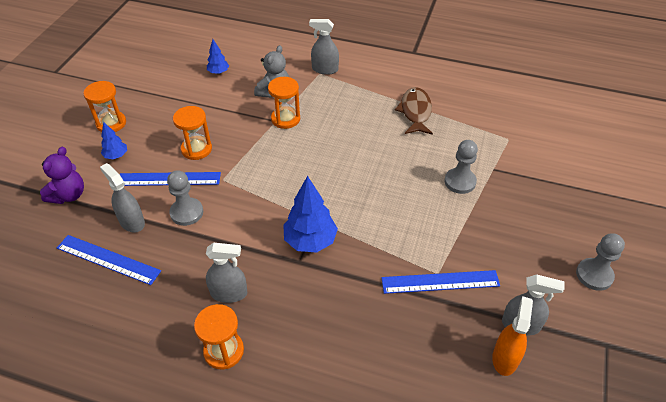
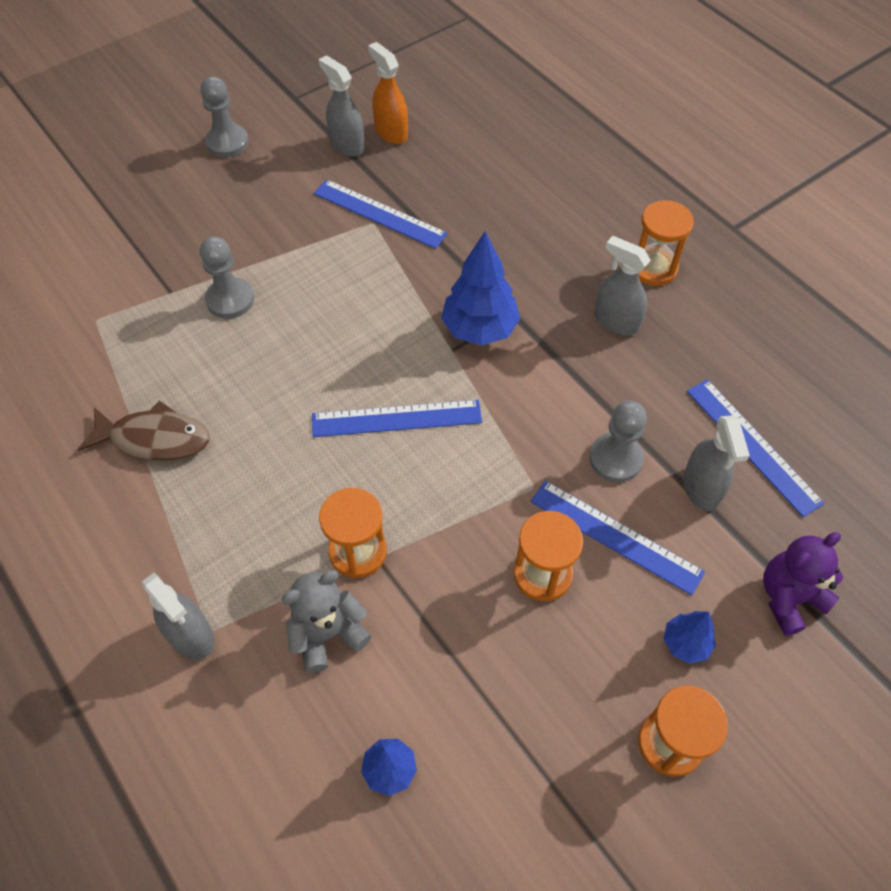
camera: 145 degrees left, 10 degrees up
(315, 173) = (396, 419): none -> blue ruler
(415, 112) = (155, 439): brown fish -> brown fish turned 120 degrees counterclockwise
(505, 358) = (391, 132): orange spray bottle -> orange spray bottle turned 90 degrees clockwise

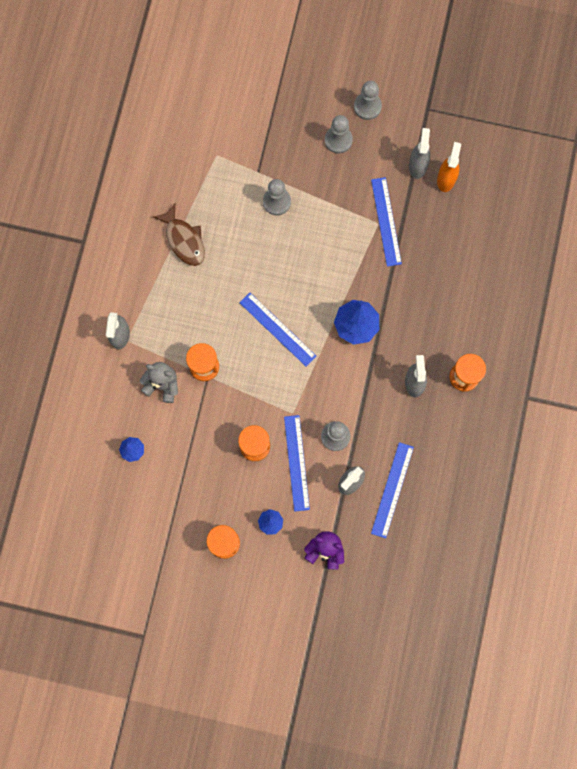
camera: 50 degrees right, 20 degrees up
(231, 192) = (338, 140): none -> grey pawn

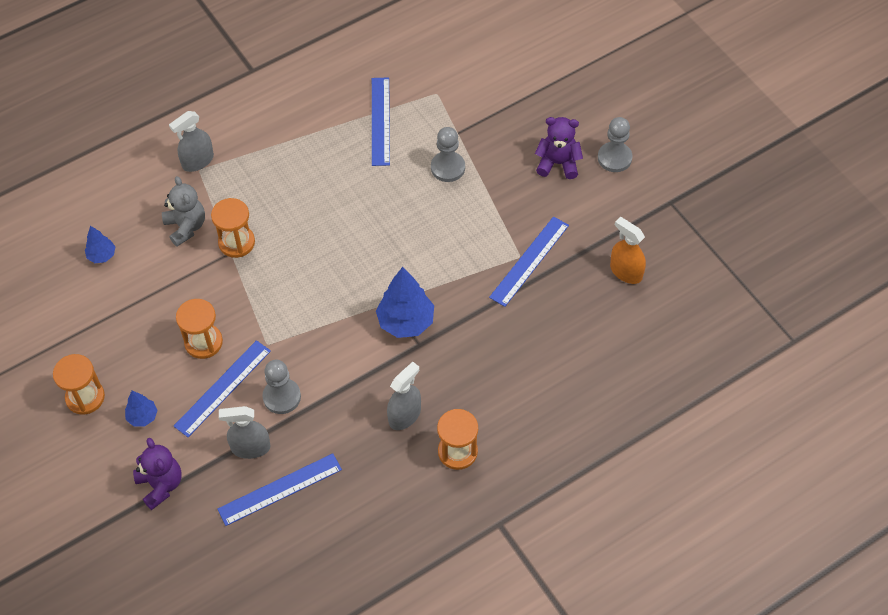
camera: 45 degrees right, 20 degrees down
(184, 240) = (334, 134): brown fish -> none
(277, 329) = (332, 266): blue ruler -> blue ruler (380, 121)
(338, 140) = (558, 163): grey pawn -> purple teddy bear
(418, 165) = (610, 240): grey spray bottle -> none
(446, 179) = (626, 272): orange spray bottle -> orange spray bottle turned 105 degrees counterclockwise

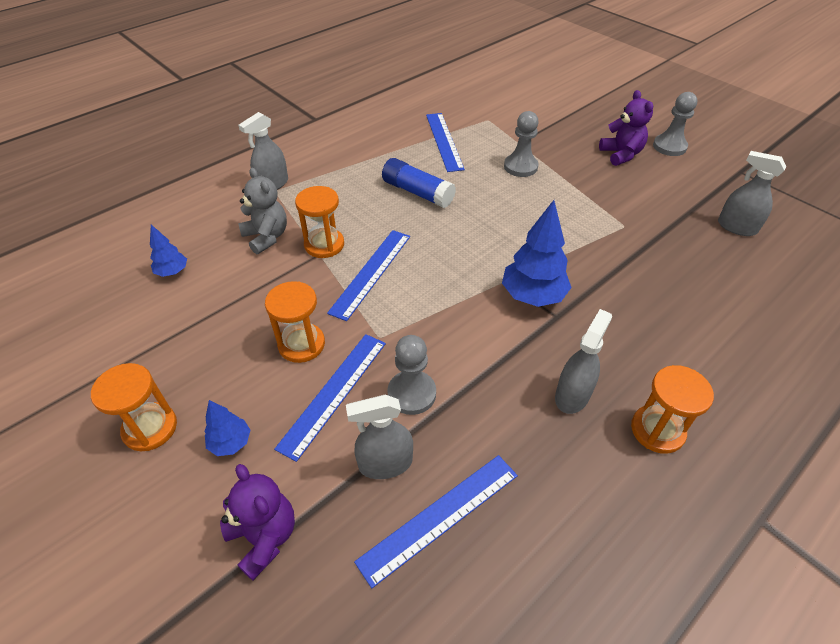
camera: 10 degrees left, 10 degrees down
(335, 189) = (417, 192): none -> blue glue stick
(529, 261) = (636, 228): blue ruler -> blue ruler (371, 273)
(558, 163) = (621, 155): purple teddy bear -> purple teddy bear turned 75 degrees clockwise
(626, 272) = (736, 227): orange spray bottle -> grey spray bottle

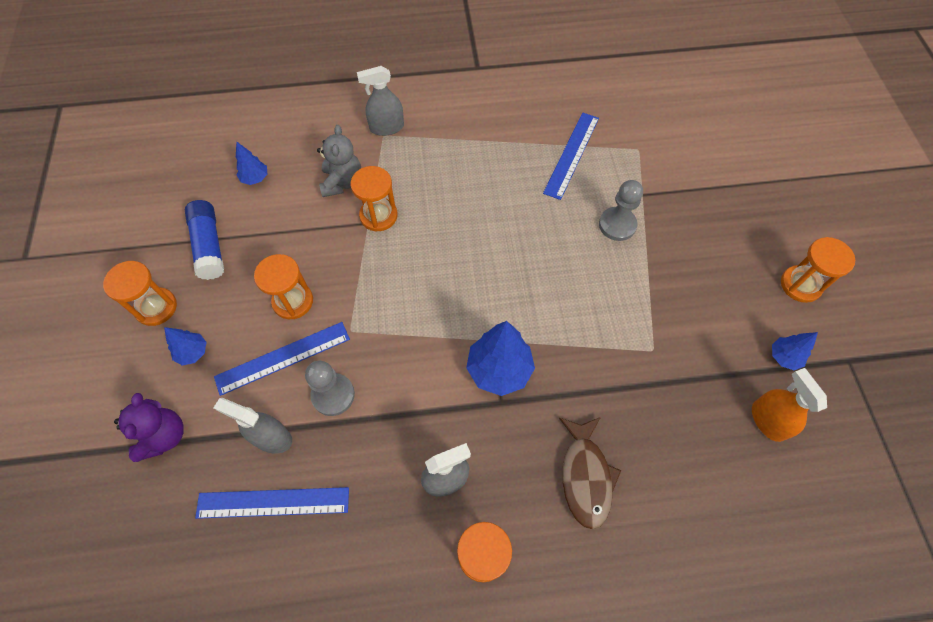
camera: 35 degrees right, 15 degrees up
(371, 273) = (391, 265): blue ruler -> none
(417, 192) = (497, 202): blue glue stick -> blue glue stick (209, 245)
(621, 155) = (735, 266): purple teddy bear -> none
(668, 328) = (585, 476): none -> brown fish
(669, 146) = (800, 285): grey pawn -> orange hourglass
(705, 188) = (784, 357): none -> blue tree
(736, 227) = (767, 420): grey spray bottle -> orange spray bottle

